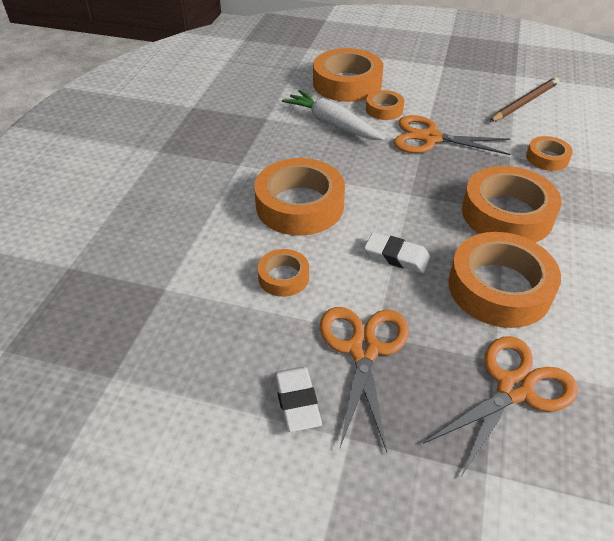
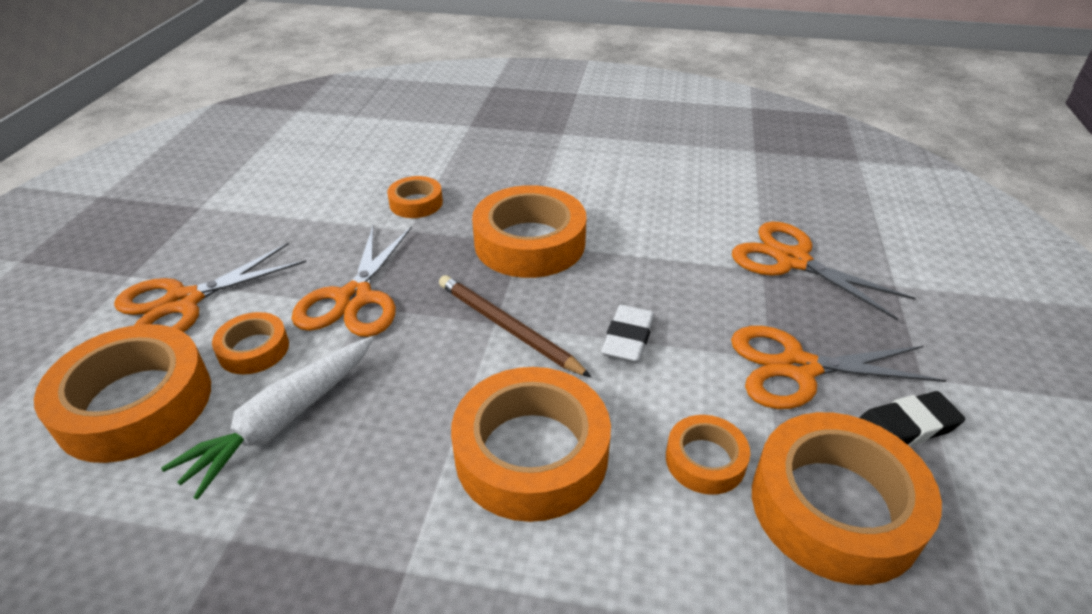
camera: 95 degrees left, 5 degrees down
(297, 401) = (906, 426): white eraser -> black eraser
(421, 84) = (183, 302): none -> orange scissors
(499, 288) = (658, 258): orange tape -> orange tape (835, 506)
(525, 102) = (279, 206): brown pencil -> brown pencil (507, 328)

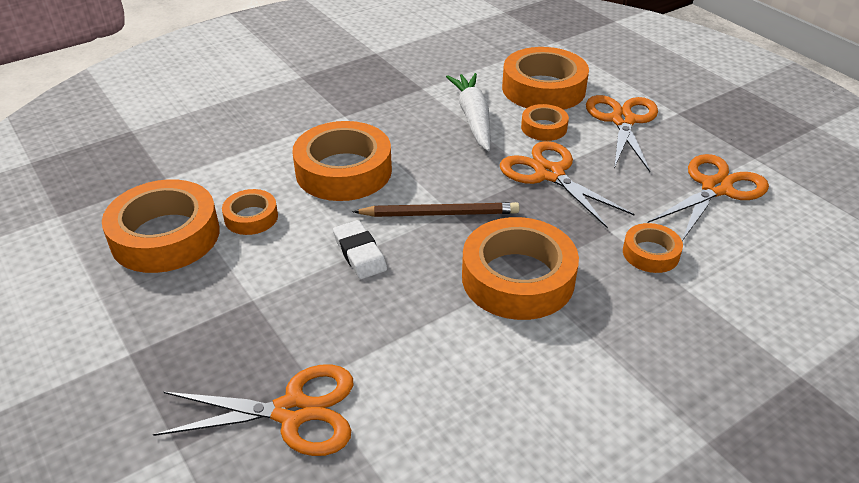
camera: 135 degrees right, 0 degrees up
(797, 368) = (228, 304): orange scissors -> orange scissors (716, 188)
(906, 426) = (134, 306): black eraser -> none

